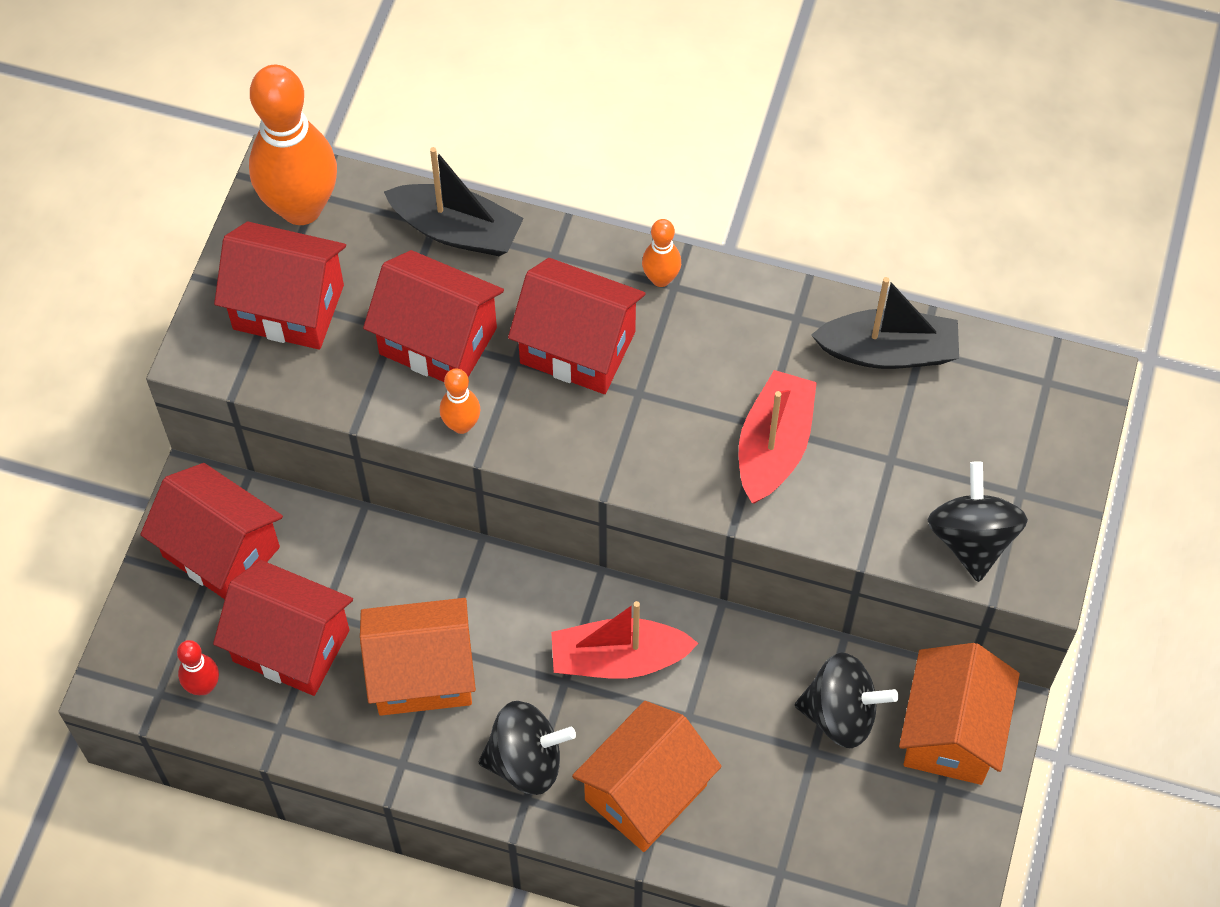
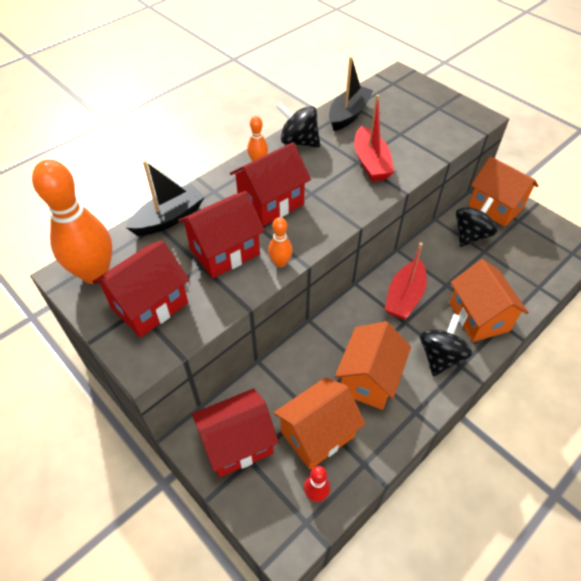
camera: 60 degrees left, 10 degrees down
(291, 645) = (317, 434): red house -> orange house
(774, 446) = (371, 163): red boat -> red boat turned 150 degrees counterclockwise
(971, 539) = (452, 127): black spinning top -> black spinning top (298, 141)

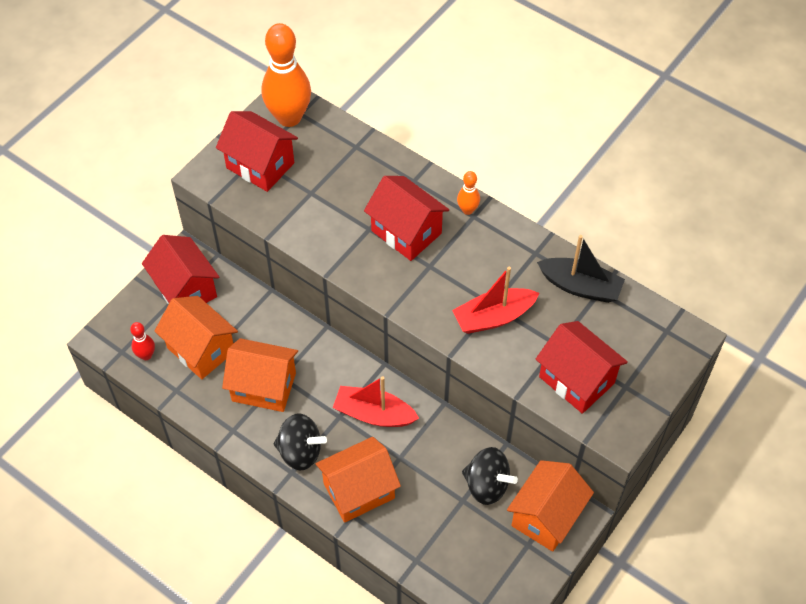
camera: 80 degrees right, 5 degrees up
(169, 218) = (367, 153): black boat -> none
(224, 251) = (332, 206): red house -> red house (576, 380)
(280, 262) = (326, 253): orange bowling pin -> none
(298, 141) = (513, 242): black spinning top -> none

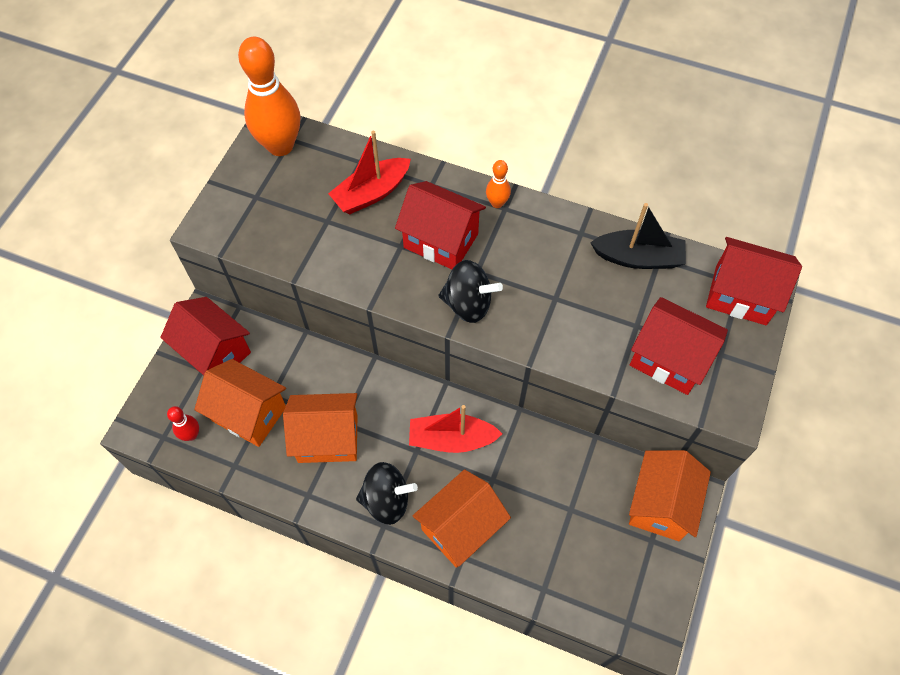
camera: 15 degrees left, 5 degrees up
(260, 165) = (264, 203): red house -> red house (740, 295)
(487, 485) = (590, 486): black spinning top -> black spinning top (468, 304)
(493, 317) = (561, 311): red boat -> red boat (371, 193)

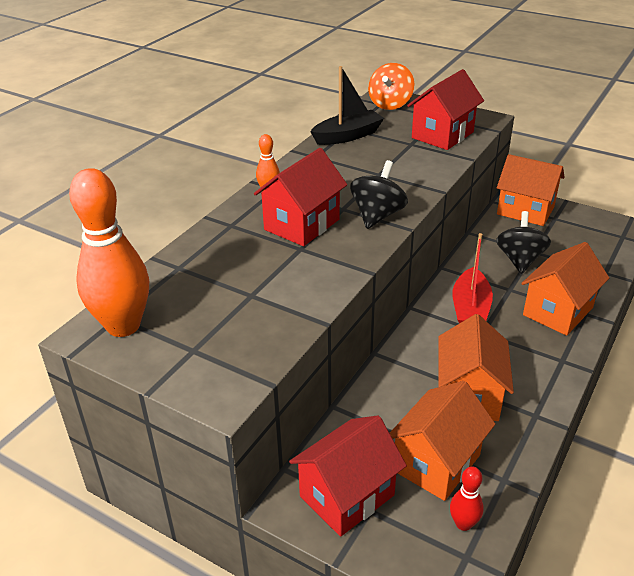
camera: 80 degrees left, 25 degrees down
(371, 193) = (226, 262): red boat -> none
(387, 500) = (536, 356): black spinning top -> black spinning top (520, 260)
(461, 527) = (558, 311): orange house -> orange house turned 75 degrees clockwise
(638, 258) = (347, 136): black boat -> black boat turned 45 degrees clockwise
(740, 295) = (390, 104): red house -> orange spinning top

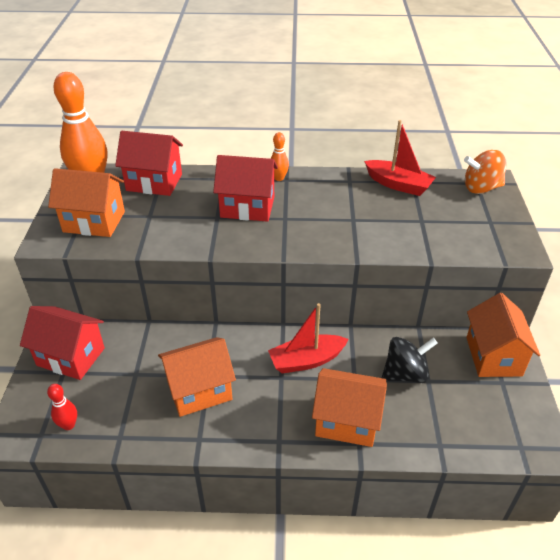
camera: 60 degrees right, 5 degrees up
(347, 136) = (398, 185): black boat -> red boat
(377, 215) = (289, 238): black spinning top -> none
(436, 463) = (119, 393): orange house -> orange house (94, 221)
(442, 135) = (457, 233): red house -> red house (154, 182)

